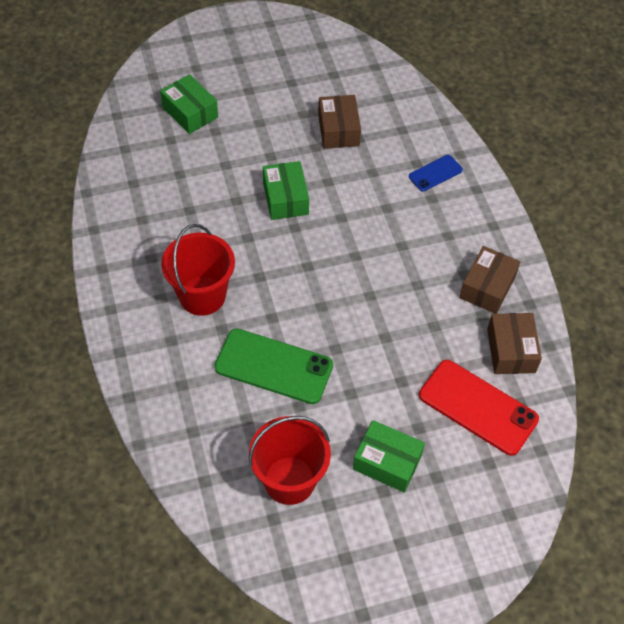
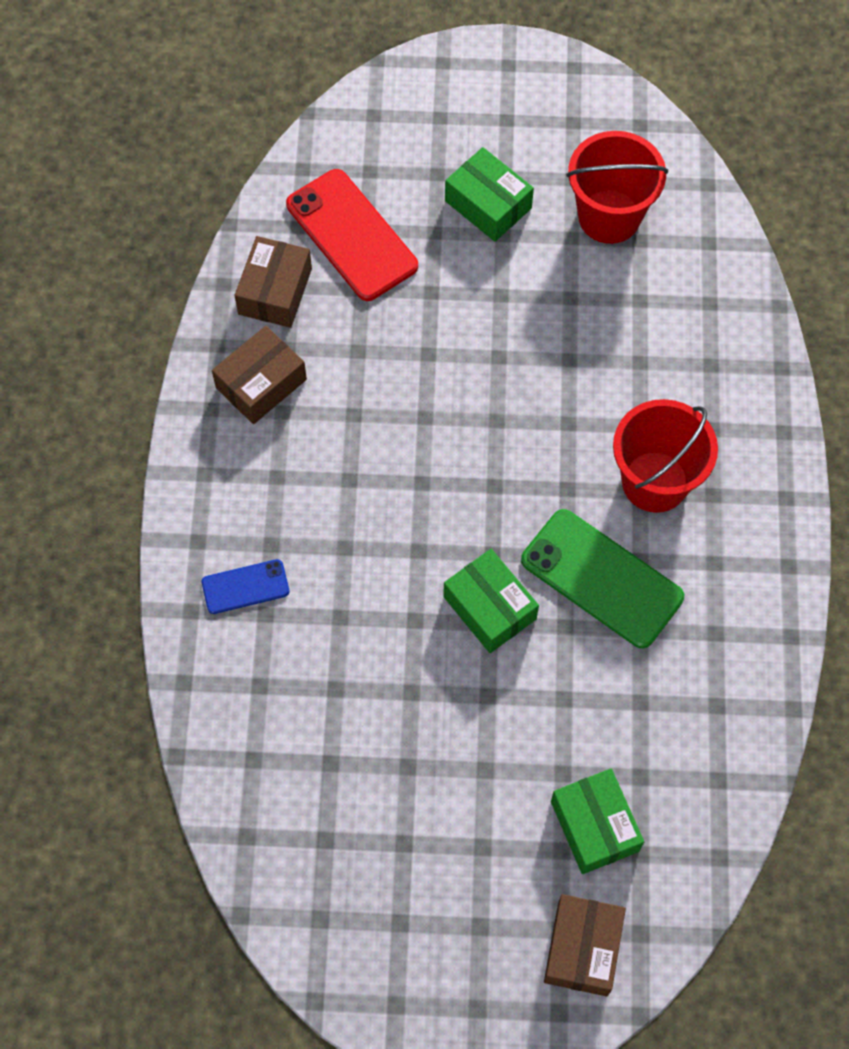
camera: 160 degrees left, 10 degrees up
(274, 366) = (586, 355): green phone -> green phone (602, 578)
(285, 198) = (489, 608): green box -> green box turned 45 degrees counterclockwise
(338, 130) = (361, 715): brown box -> brown box (582, 949)

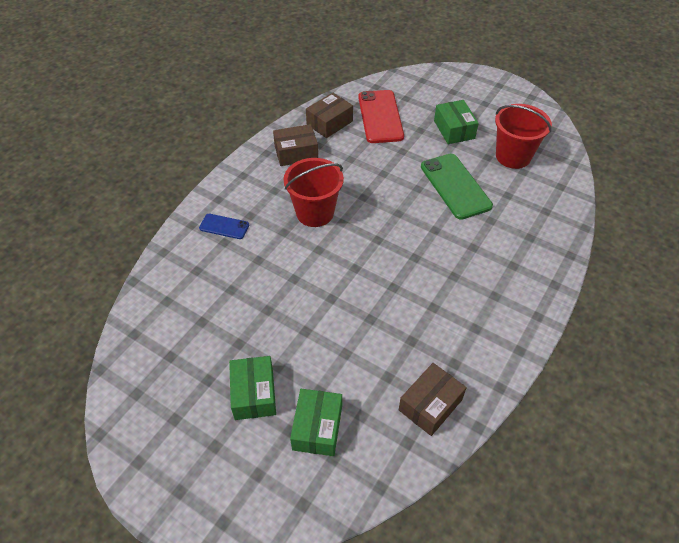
camera: 30 degrees right, 15 degrees down
(489, 608) = (336, 291): green box -> green box (254, 394)
(582, 949) = (263, 493): brown box -> brown box (430, 405)
(602, 578) = (406, 306): green phone -> green phone (455, 186)
(655, 482) = (465, 275): red bucket -> red bucket (315, 213)

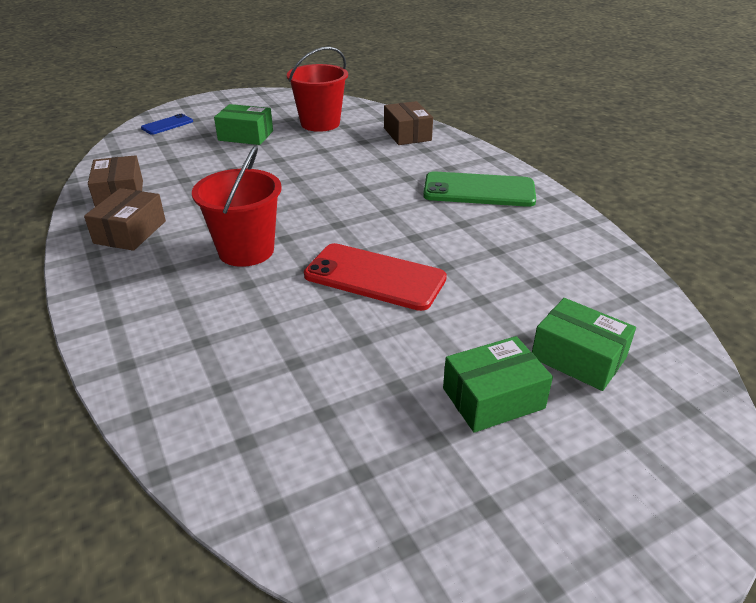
camera: 60 degrees left, 15 degrees down
(224, 226) = (172, 332): blue phone -> blue phone (167, 125)
(254, 394) = (493, 398): green box -> green box turned 45 degrees counterclockwise
(380, 117) = (164, 164): red phone -> red phone (374, 277)
(430, 405) = (587, 267): brown box -> brown box (407, 134)
(455, 186) = (319, 160): green phone -> green phone (479, 190)

